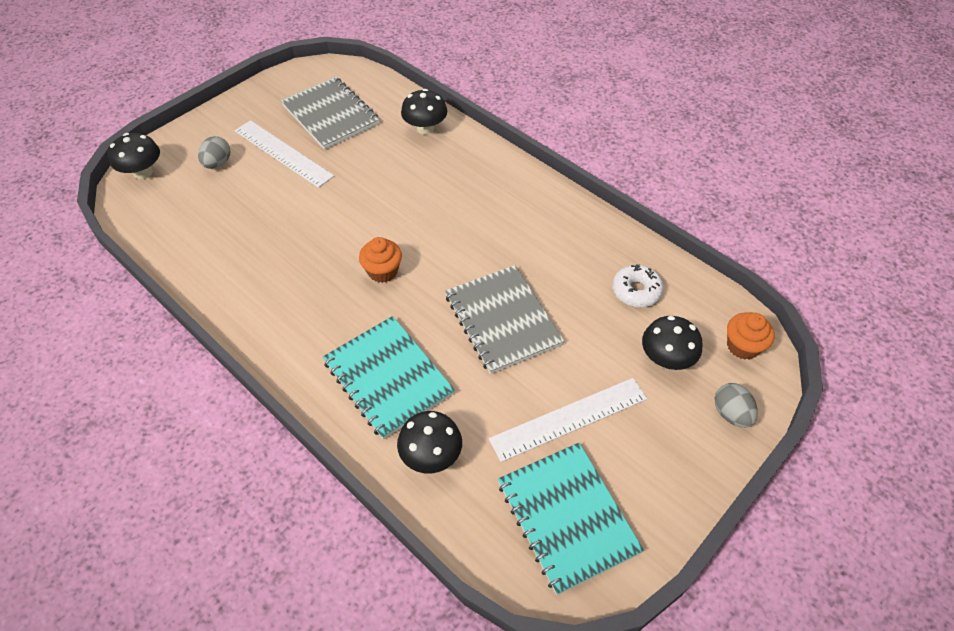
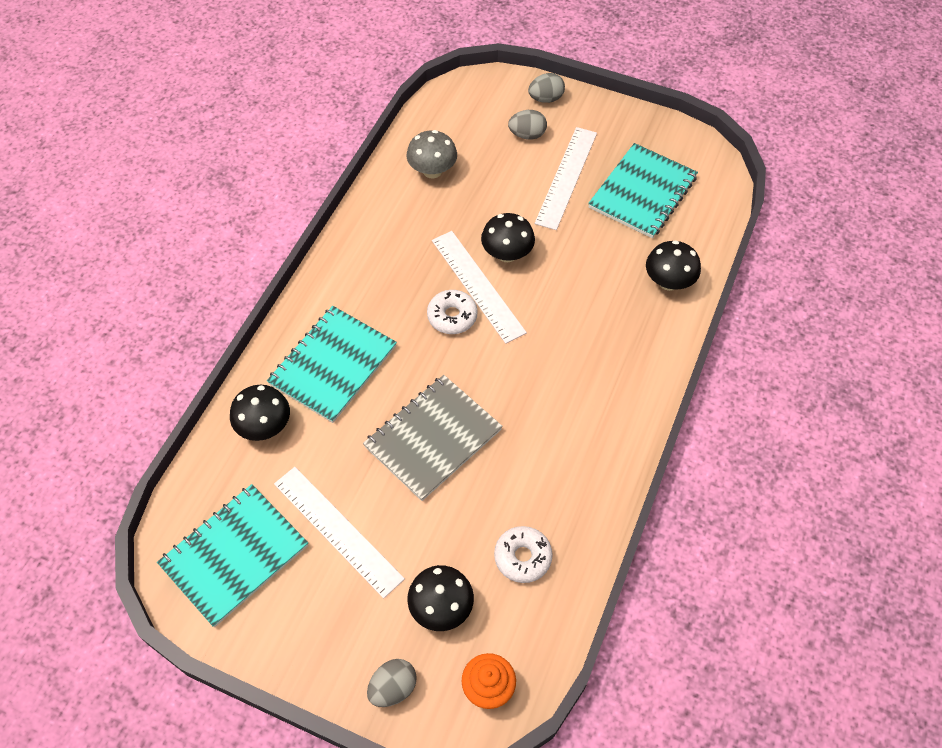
camera: 70 degrees right, 5 degrees up
(143, 172) = (489, 89): black mushroom -> black mushroom (507, 254)
(187, 140) = (545, 99): none -> grey egg
(209, 240) = (432, 171): none -> grey mushroom
(330, 115) = (642, 192): grey notebook -> turquoise notebook
(360, 244) = (477, 285): none -> white ruler
(383, 271) = (452, 316): orange cupcake -> white donut

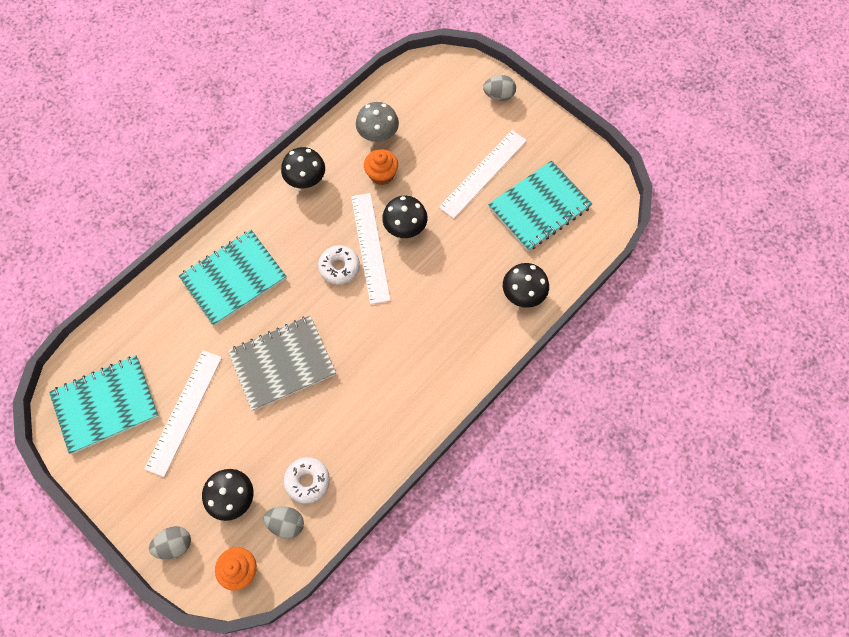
camera: 20 degrees right, 10 degrees up
(264, 426) = (165, 311): black mushroom -> black mushroom (306, 179)
(337, 530) = (184, 412): white ruler -> white ruler turned 45 degrees clockwise
(455, 209) = (381, 174): none -> orange cupcake
(527, 135) = (468, 125): grey egg -> grey egg (286, 523)

